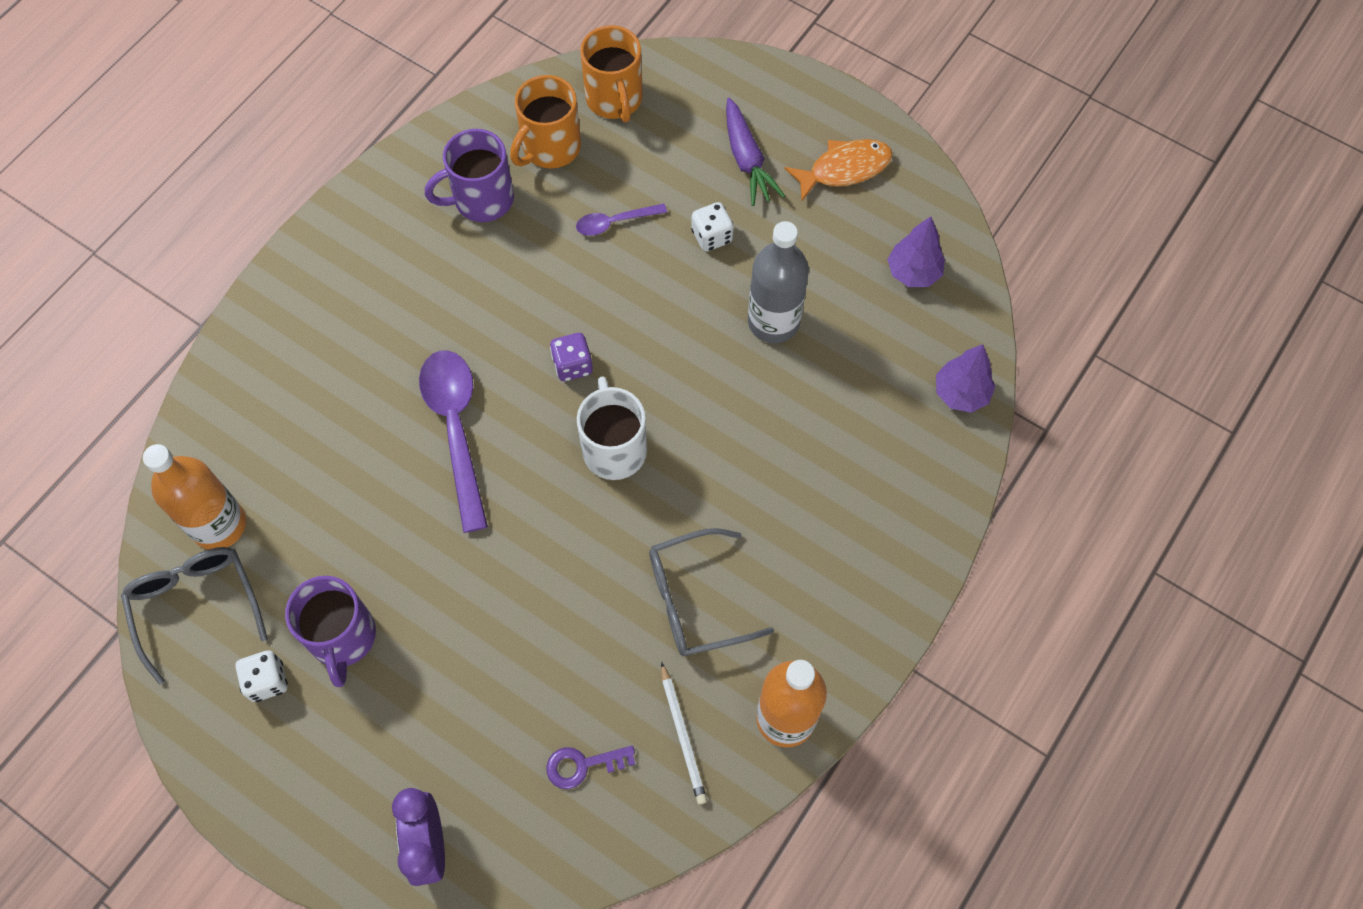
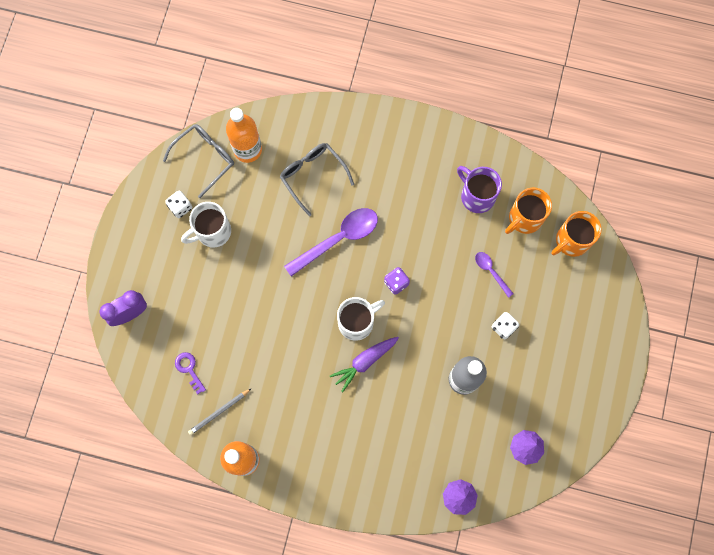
camera: 70 degrees right, 10 degrees up
(343, 638) = (212, 232): purple mug -> white mug
(550, 148) = (524, 218): orange mug -> orange mug turned 60 degrees counterclockwise
(683, 735) = (219, 412): white pencil -> grey pencil
(696, 600) = (290, 394): grey glasses -> grey glasses (313, 176)
(747, 160) = (561, 329): purple carrot -> purple carrot (364, 362)
(844, 169) = (578, 386): orange fish -> none

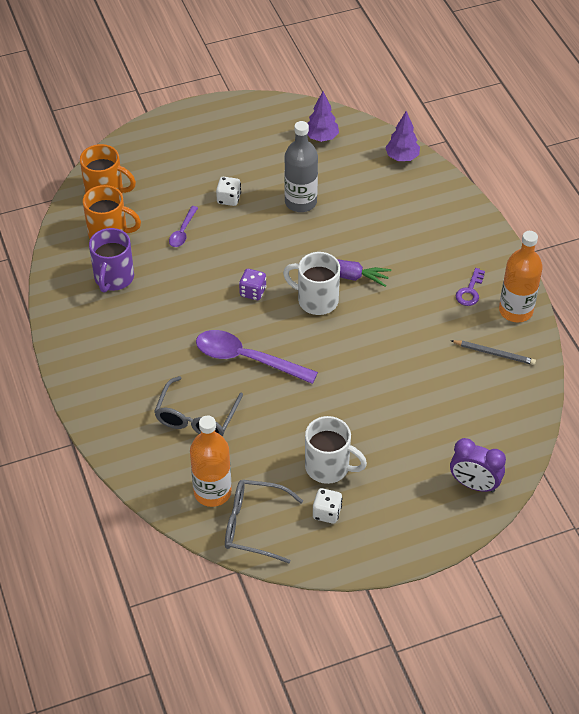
camera: 125 degrees left, 25 degrees down
(189, 369) = (479, 400): purple key -> purple key (470, 291)

